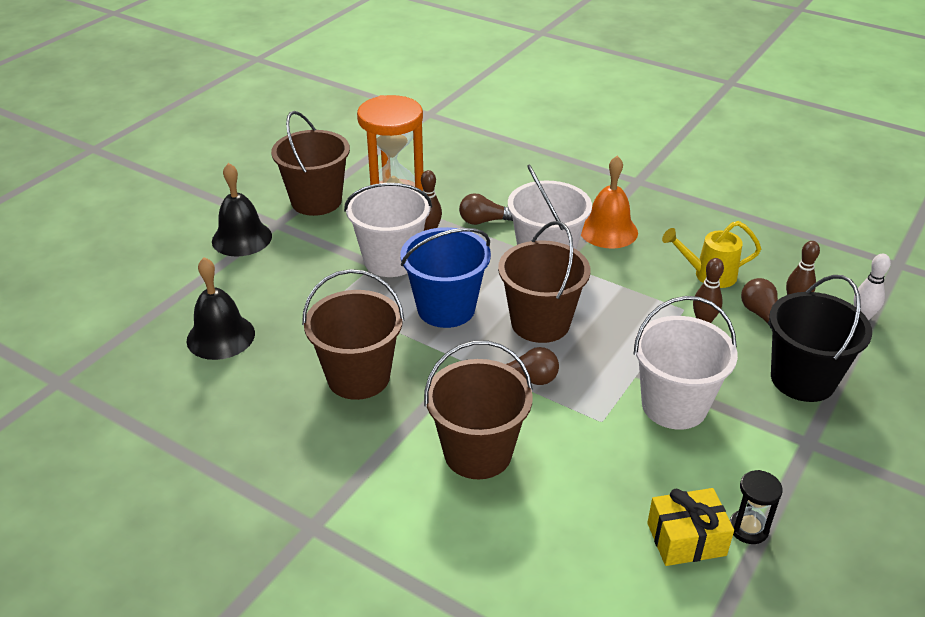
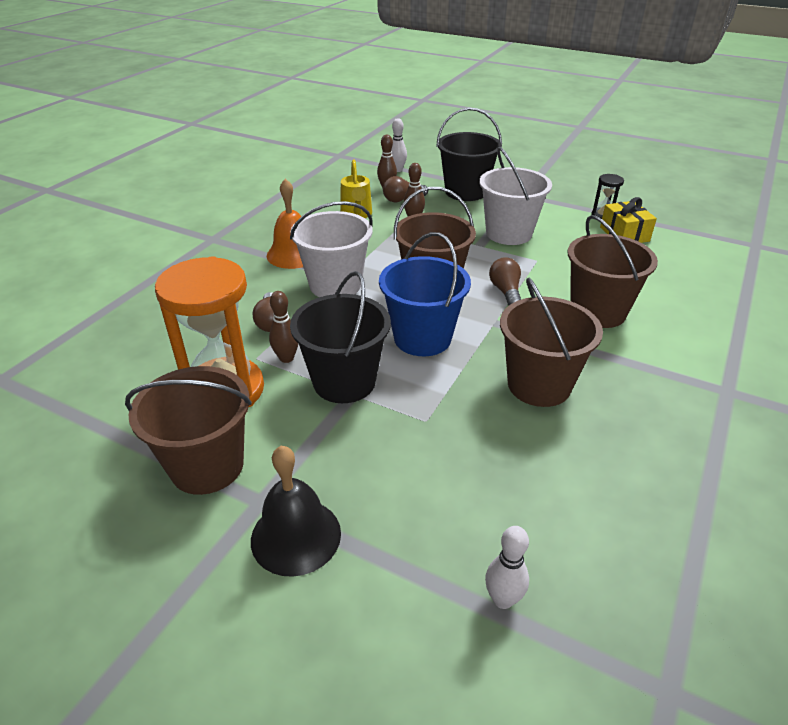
camera: 95 degrees left, 0 degrees up
(154, 321) = (503, 599): none -> white bowling pin
(220, 336) = (513, 511): black bell -> none
(391, 260) = (344, 382): white bucket -> black bucket

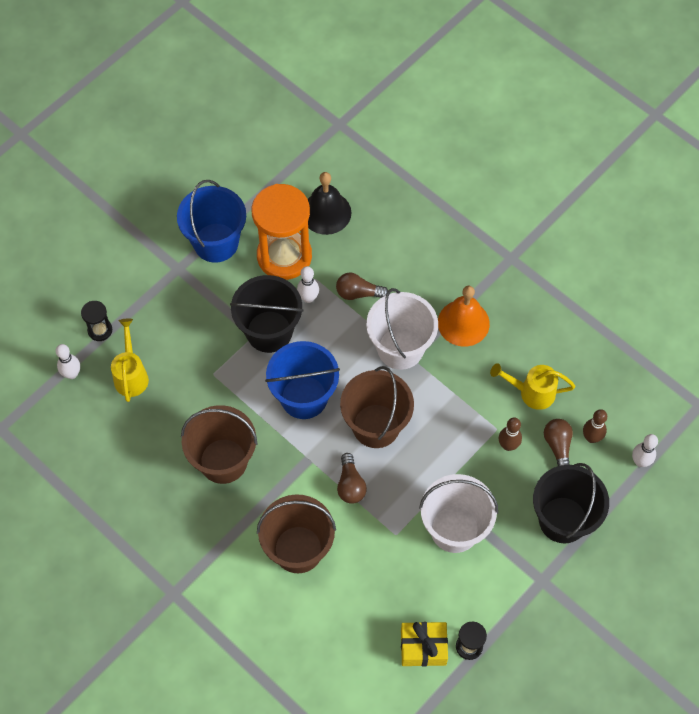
camera: 105 degrees right, 25 degrees up
(207, 466) = (216, 242): brown bucket -> blue bucket
(286, 358) = (308, 298): brown bowling pin -> white bowling pin
(296, 536) = (147, 283): black bell -> black bell (326, 212)
(404, 581) = (100, 330): none -> black hourglass
(468, 512) = (131, 375): none -> yellow watering can
(505, 291) = (350, 485): brown light bulb -> brown light bulb turned 75 degrees clockwise

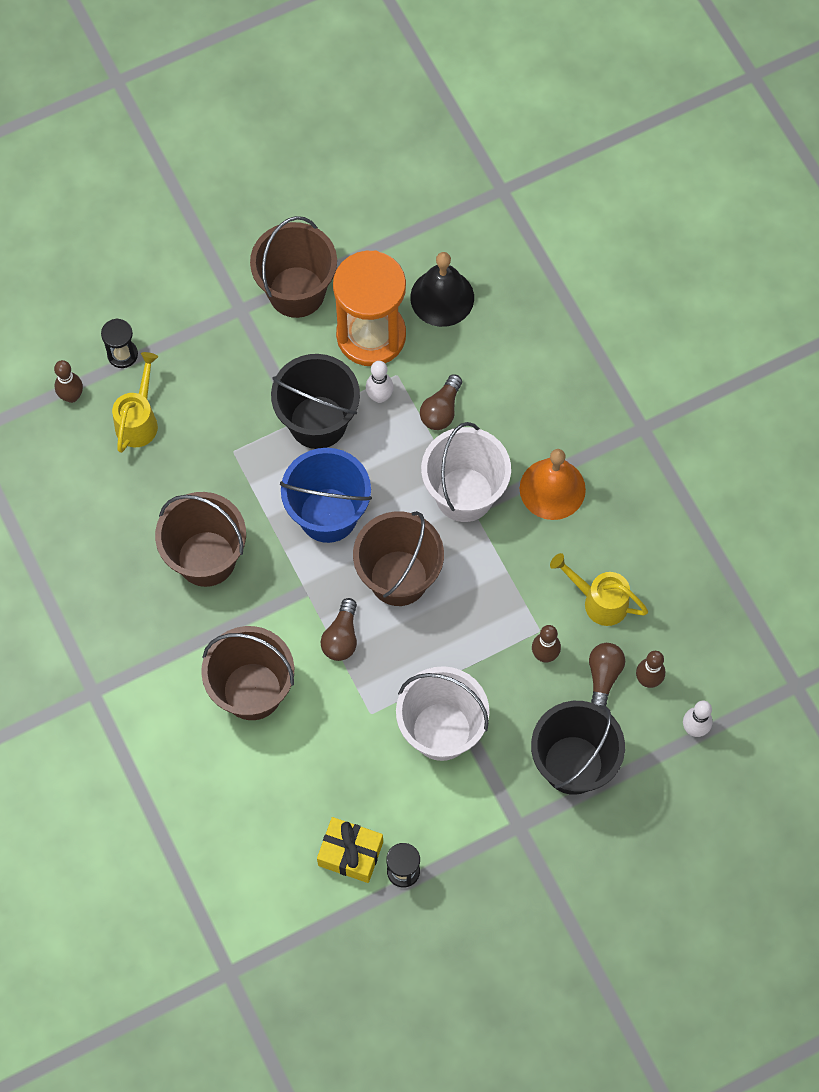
camera: 20 degrees right, 5 degrees up
(72, 374) = (72, 396): white bowling pin -> brown bowling pin
(216, 242) = (296, 292): blue bucket -> brown bucket
(358, 293) = (441, 410): brown light bulb -> brown light bulb turned 90 degrees counterclockwise

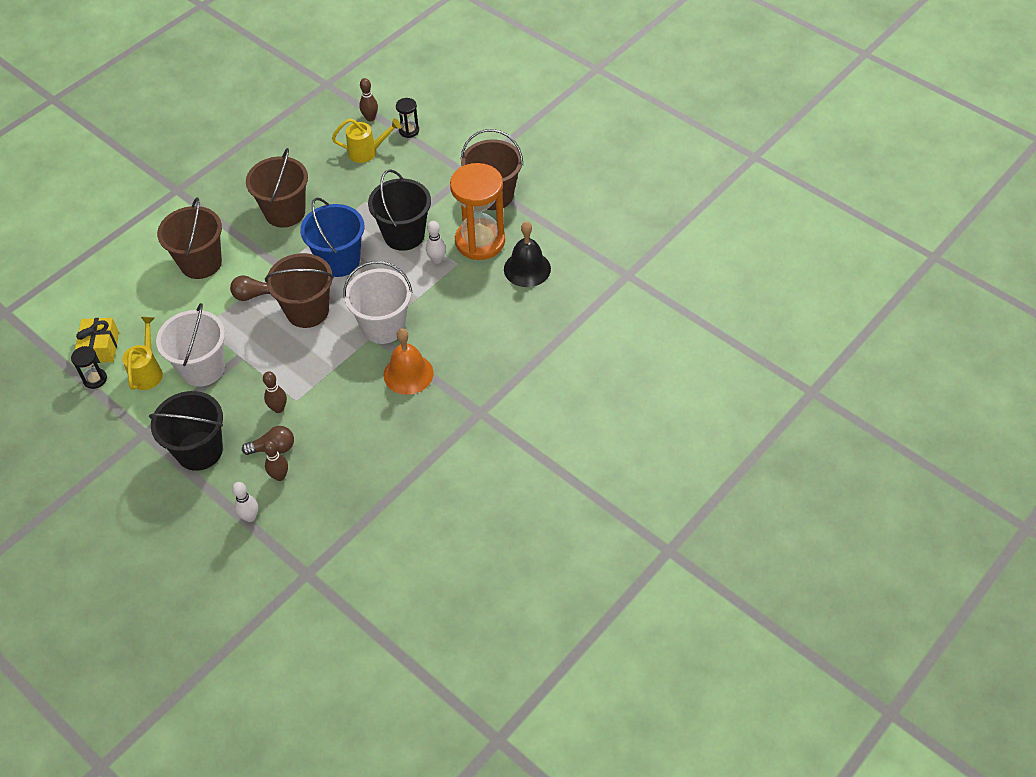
camera: 70 degrees right, 15 degrees down
(441, 410) = (441, 294): brown light bulb -> none
(599, 601) = (331, 428): yellow watering can -> yellow watering can (147, 372)

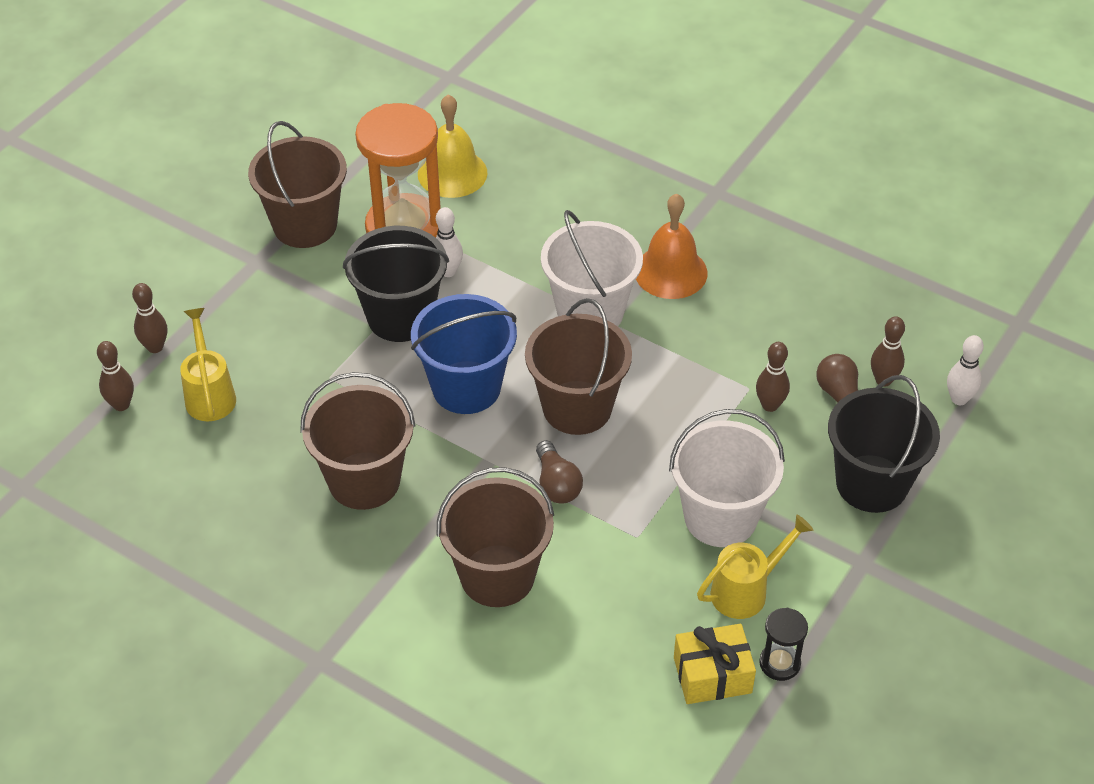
camera: 100 degrees left, 5 degrees down
(147, 372) = (745, 591): yellow watering can -> yellow watering can turned 150 degrees clockwise
(409, 131) = (155, 347): black hourglass -> brown bowling pin
(527, 269) = (452, 173): black bell -> yellow bell

